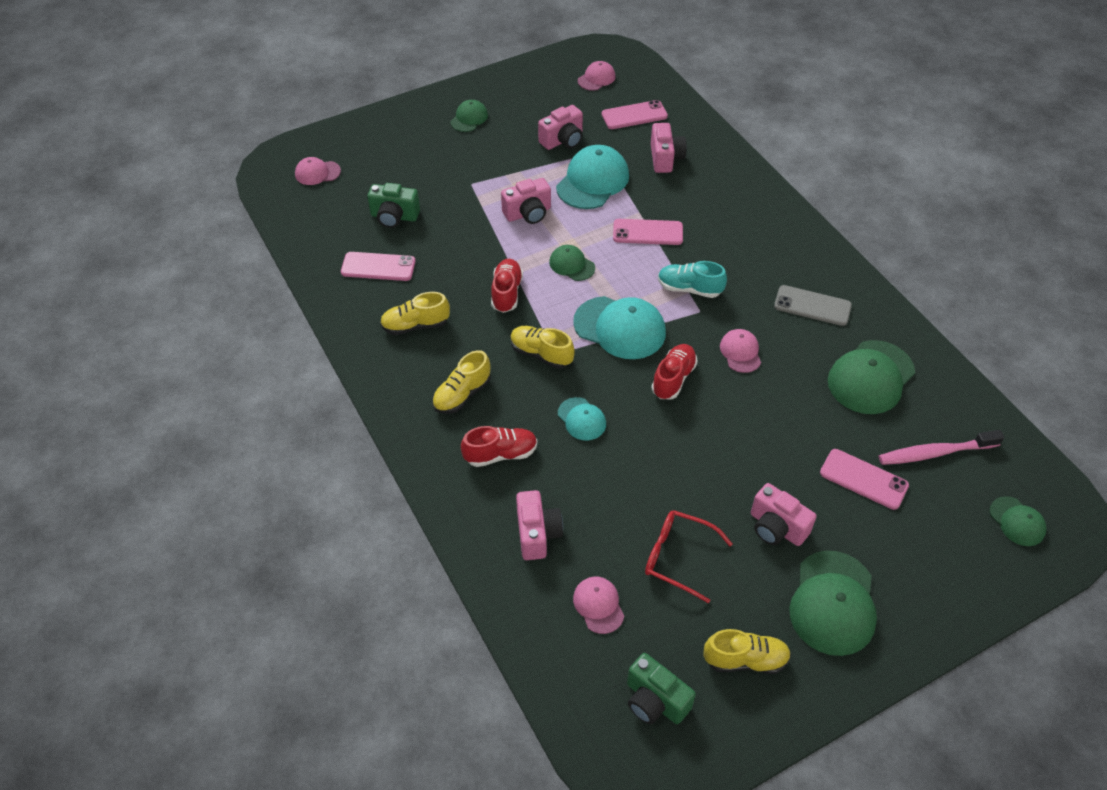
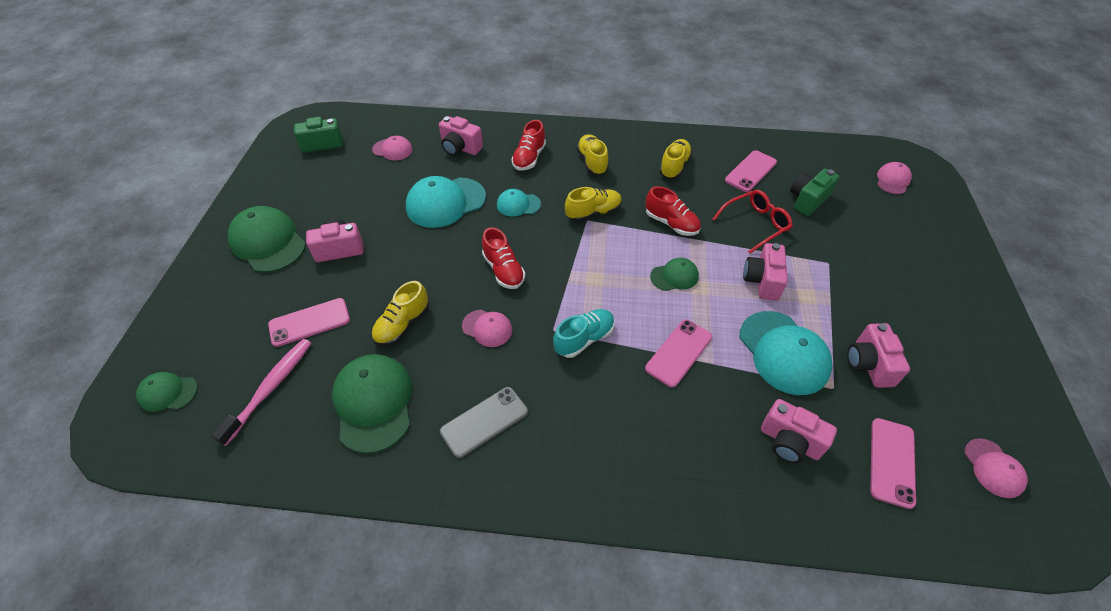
camera: 125 degrees right, 0 degrees up
(469, 118) = (942, 307): green cap -> none
(620, 328) = (580, 268): turquoise cap -> turquoise cap (445, 202)
(678, 557) = (378, 194): red glasses -> red glasses (755, 224)
(745, 660) = (294, 186): yellow shoe -> yellow shoe (402, 325)

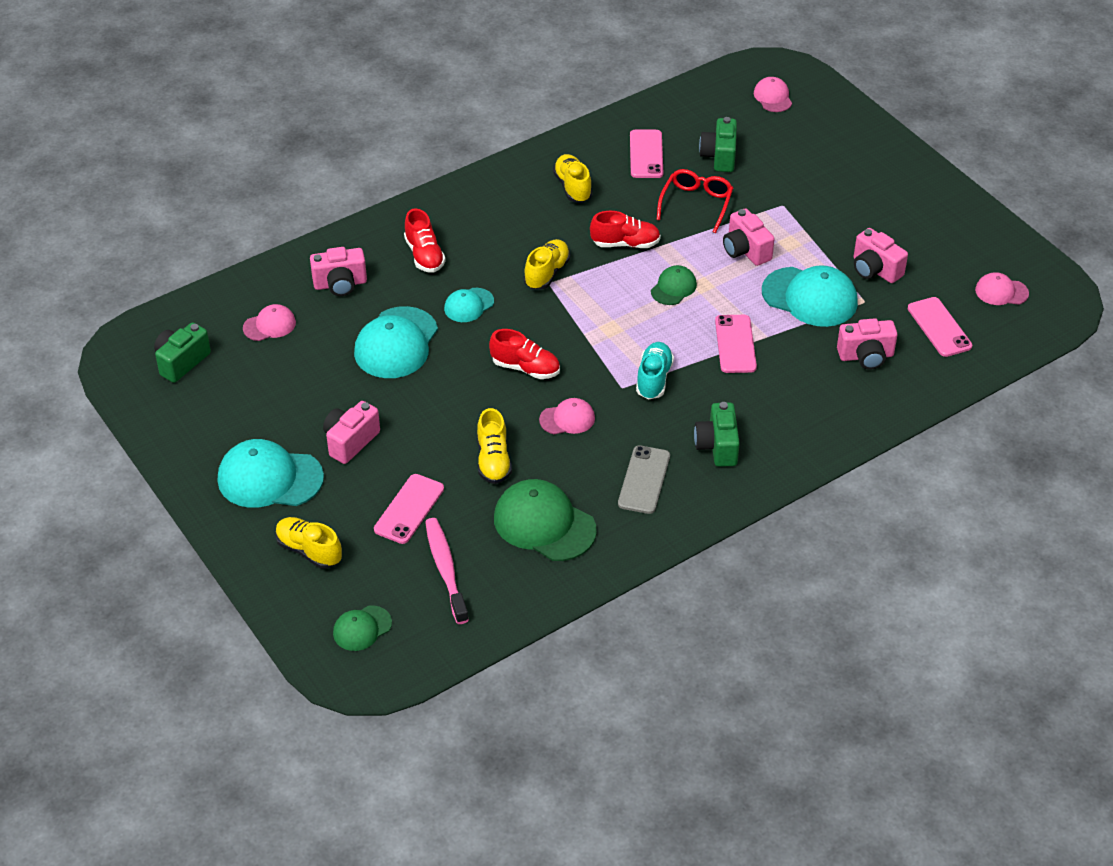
camera: 40 degrees left, 5 degrees down
(268, 242) = (270, 478): green cap -> turquoise cap
(573, 435) = (717, 446): none -> green camera
(592, 162) = (491, 225): yellow shoe -> yellow shoe (309, 551)
(993, 468) = (1001, 292): pink cap -> pink cap turned 150 degrees clockwise

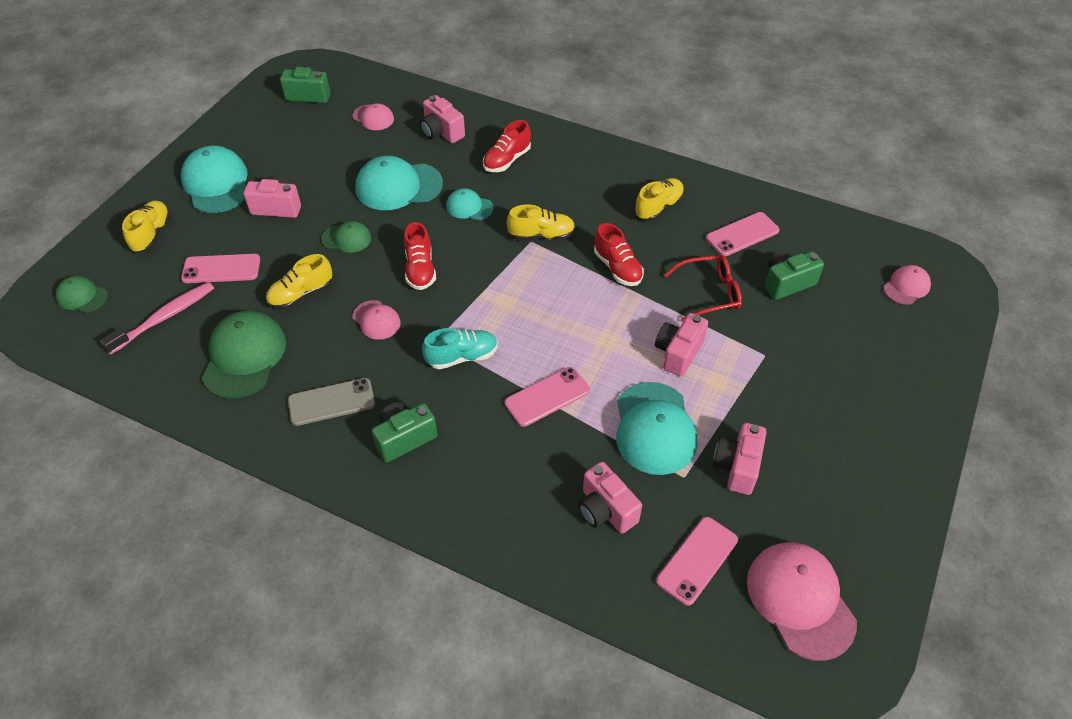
camera: 60 degrees right, 5 degrees up
(673, 288) = (588, 322): green cap -> green cap (346, 238)
(1001, 292) = (800, 600): pink cap -> pink cap, size x1.85

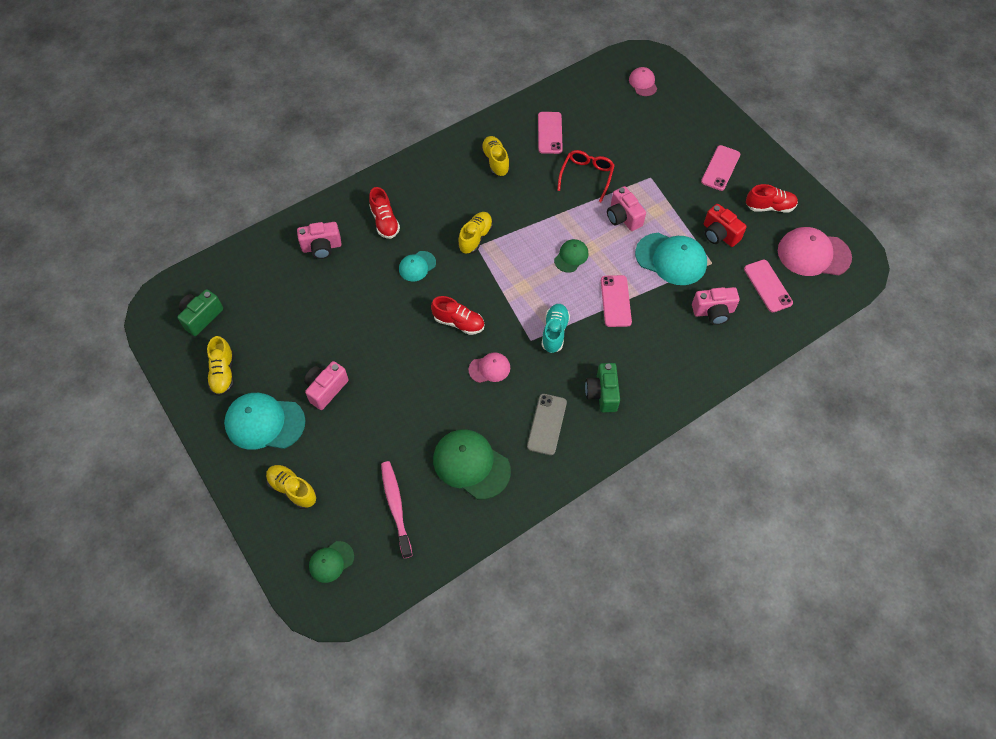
camera: 60 degrees left, 10 degrees up
(221, 269) = (369, 451): pink phone -> pink phone (720, 168)
(301, 295) = (433, 406): yellow shoe -> yellow shoe (223, 373)
(346, 238) = (395, 356): green cap -> green cap (571, 256)
(373, 117) = (268, 284): pink cap -> none
(398, 186) = (362, 300): turquoise cap -> none
(617, 268) = (534, 211): red shoe -> red shoe (769, 207)
(737, 466) = (719, 234): pink camera -> red camera
(787, 283) = (603, 135): green camera -> none

